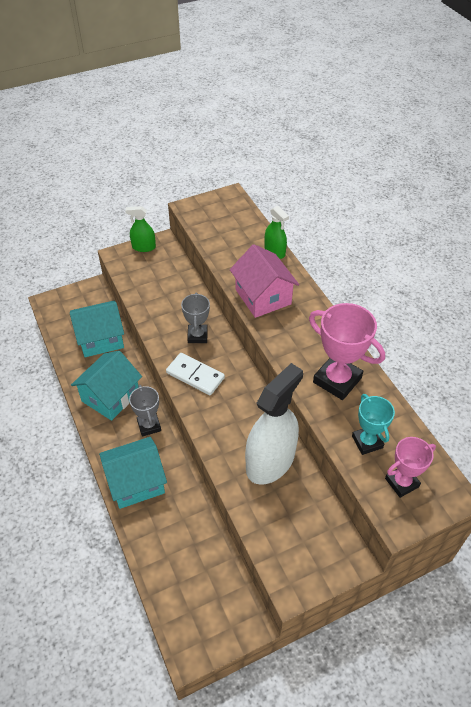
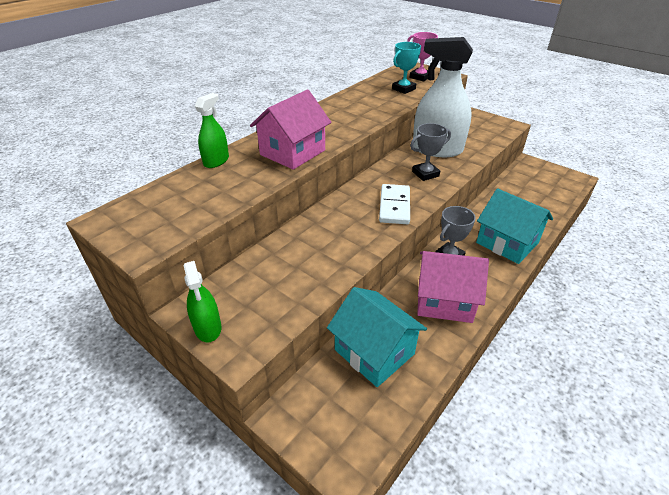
camera: 115 degrees left, 10 degrees down
(110, 396) = (444, 300): turquoise house -> pink house
(197, 336) = (343, 220): grey trophy -> grey trophy (425, 174)
(337, 380) = (361, 105): pink trophy -> none

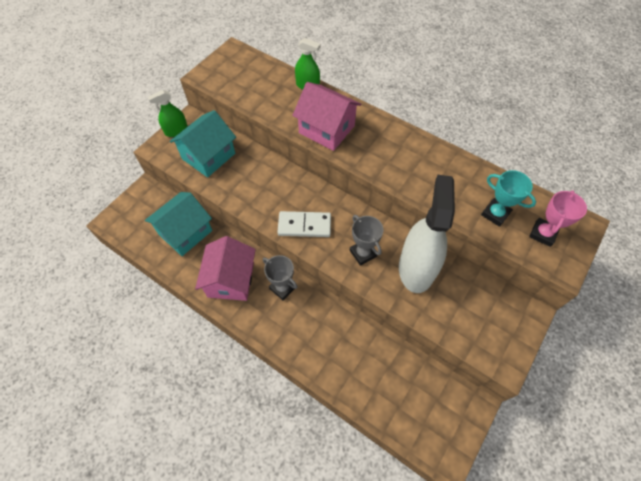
camera: 85 degrees right, 20 degrees up
(507, 243) = (306, 342): turquoise house -> turquoise house (208, 156)

